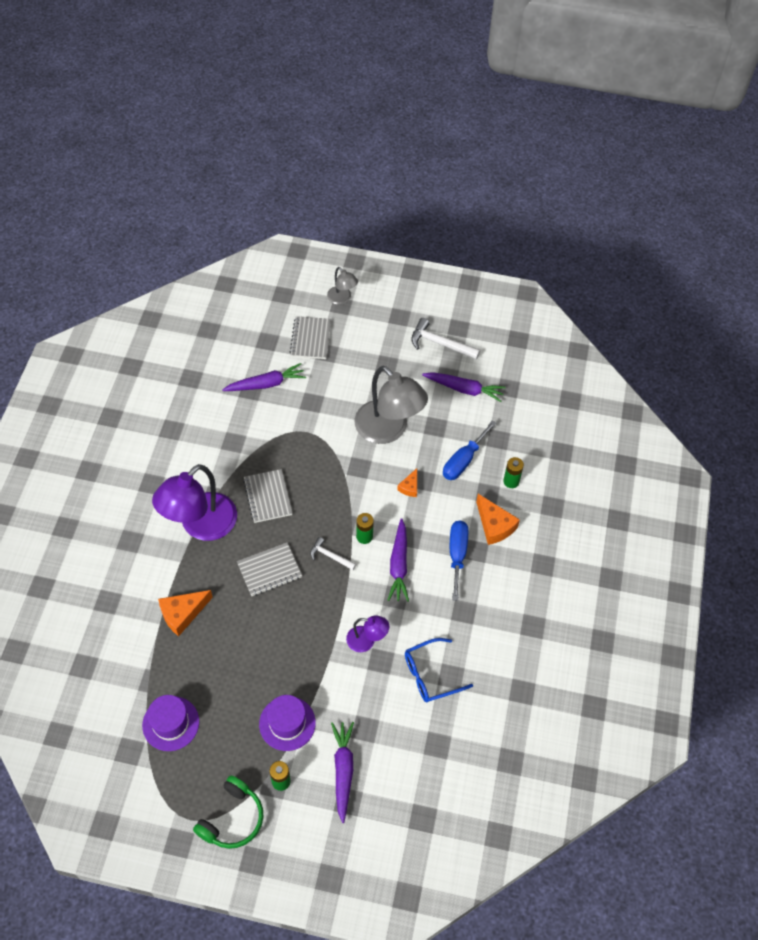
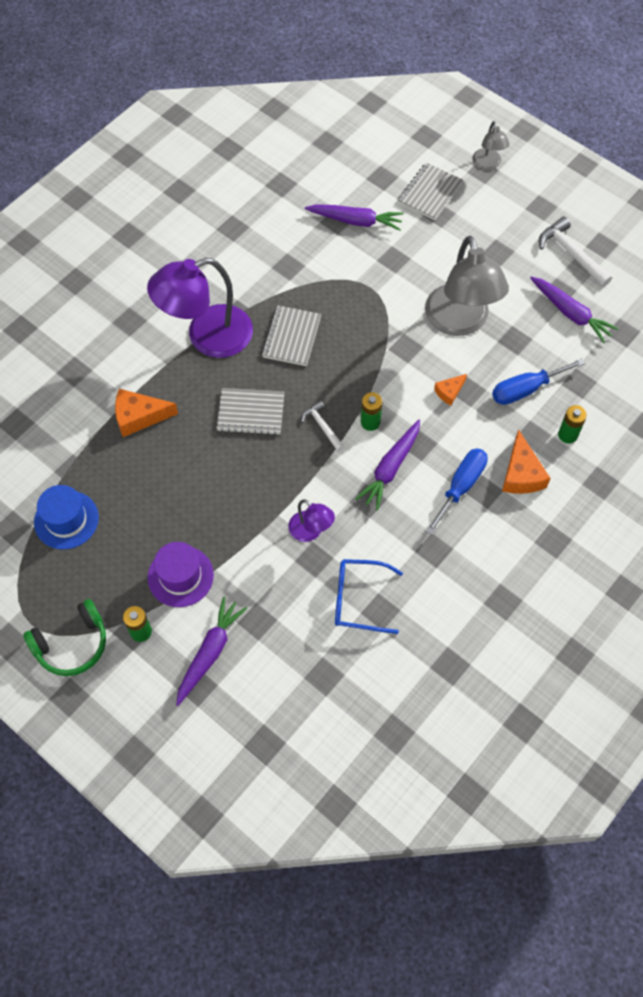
camera: 30 degrees right, 5 degrees up
(171, 723) = (66, 520): purple hat -> blue hat

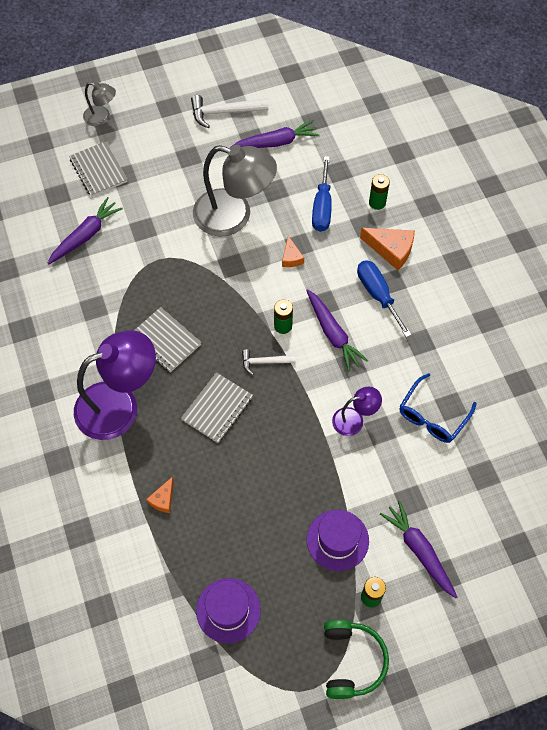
camera: 60 degrees left, 0 degrees up
(66, 520) = (228, 610): blue hat -> purple hat
(139, 416) = (163, 499): orange cheese -> orange cheese, size x0.58
(207, 336) = (119, 405): purple lamp -> purple lamp turned 120 degrees counterclockwise

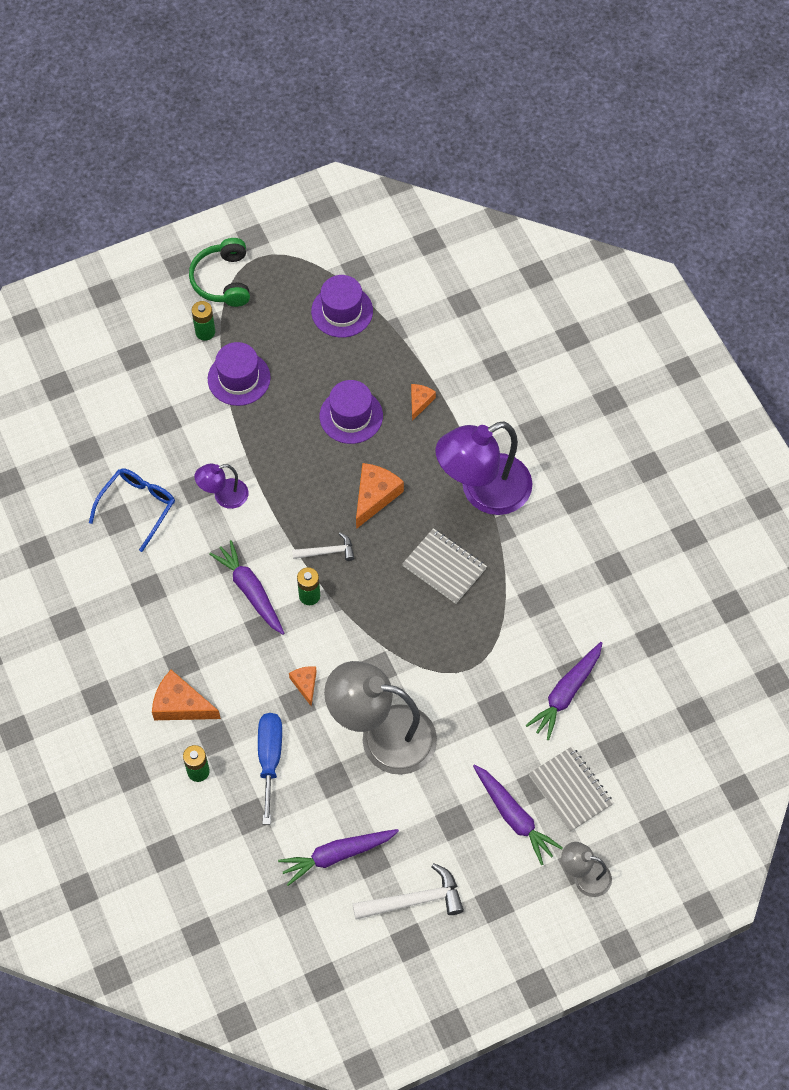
camera: 175 degrees right, 0 degrees up
(217, 408) = (375, 496): grey notebook -> orange cheese
(231, 490) = (351, 416): none -> purple hat
(378, 295) = (197, 643): blue screwdriver -> none
(419, 550) = (157, 375): purple carrot -> purple carrot (514, 817)

